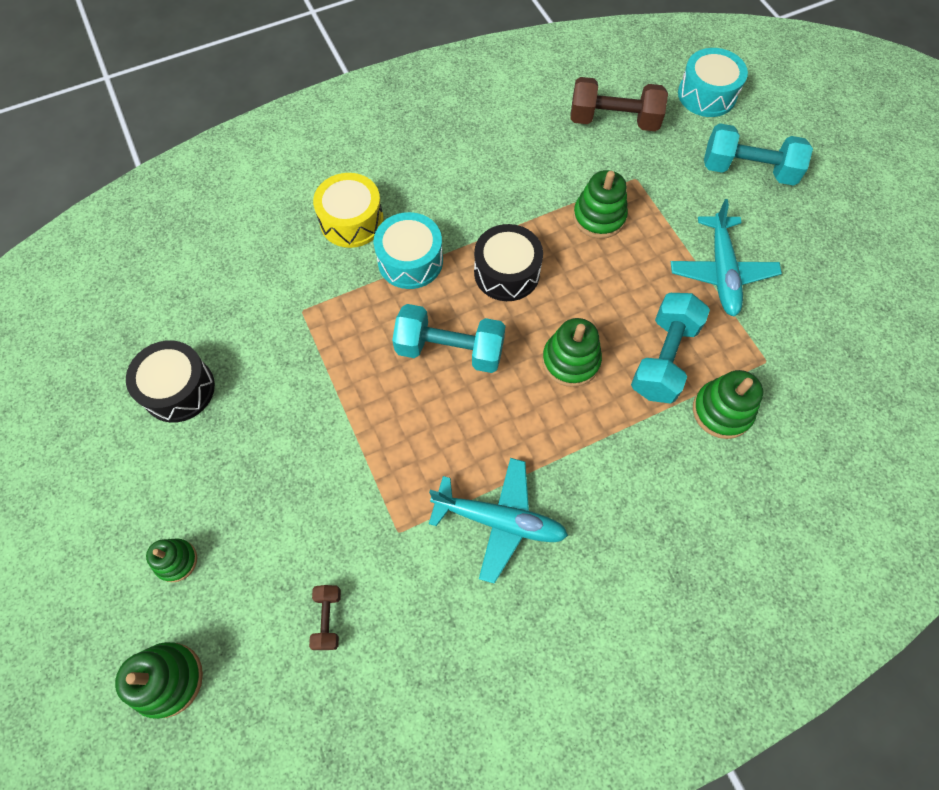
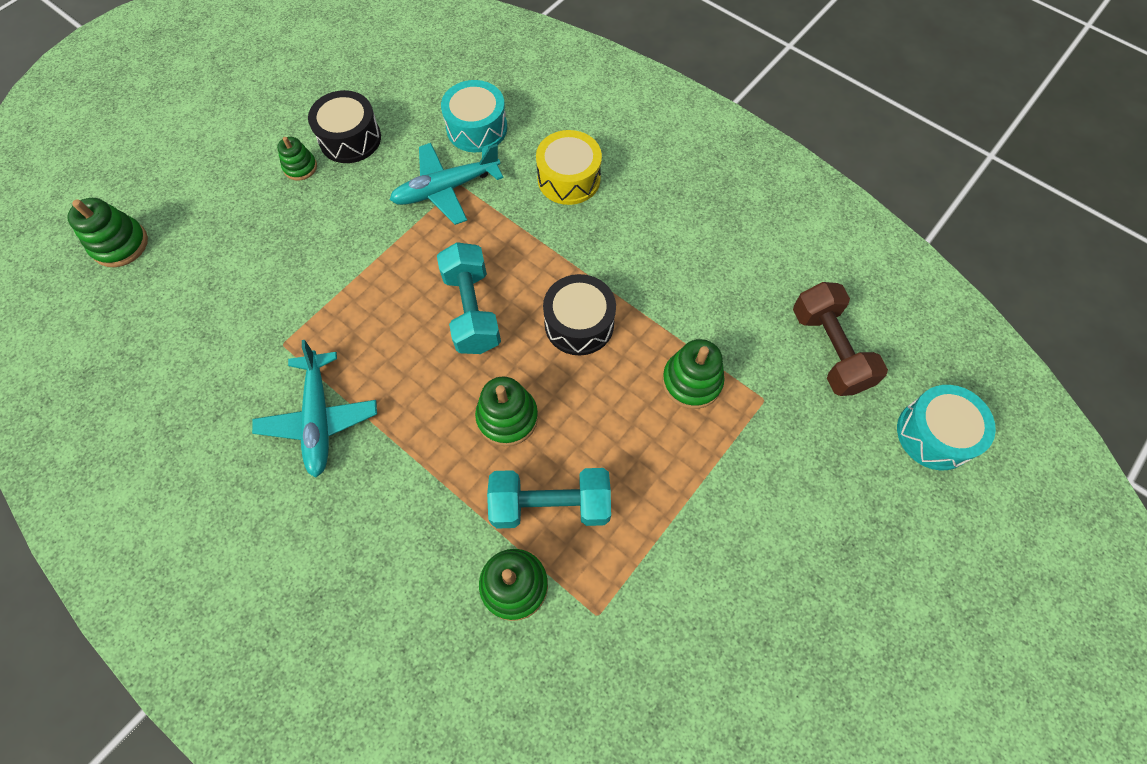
camera: 65 degrees right, 0 degrees up
(176, 561) = (210, 206): green stacking toy -> green stacking toy (300, 167)
(328, 619) = (193, 325): brown dumbbell -> none
(410, 261) = (550, 241): turquoise drum -> turquoise drum (477, 128)
(721, 272) = (689, 530): turquoise plane -> turquoise plane (446, 189)
(748, 170) = (851, 516): turquoise dumbbell -> none

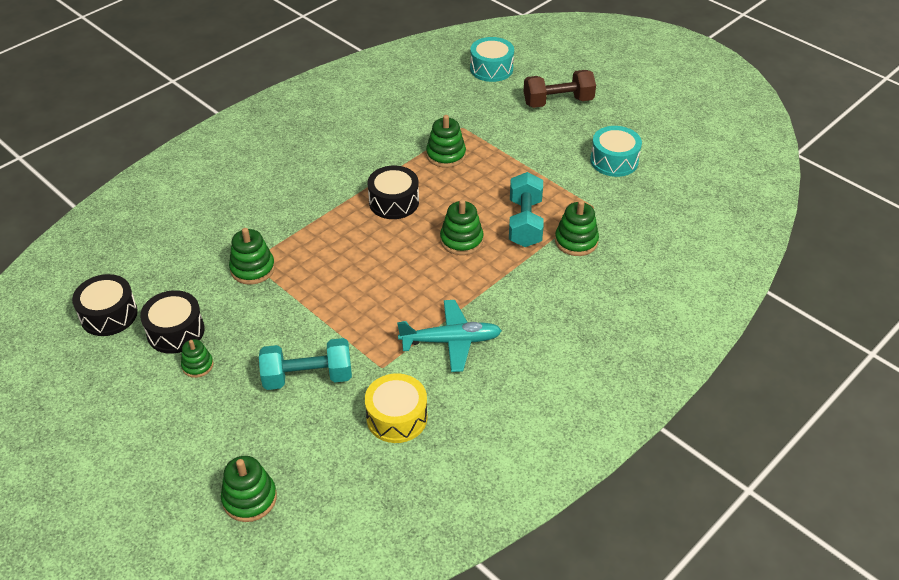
camera: 85 degrees left, 20 degrees down
(376, 79) = (109, 315): none -> black drum
(446, 189) = (252, 269): turquoise plane -> green stacking toy
(472, 311) = (372, 256): turquoise dumbbell -> turquoise dumbbell (308, 377)
(477, 128) = (193, 249): turquoise drum -> turquoise drum (614, 161)
(569, 179) = (264, 199): yellow drum -> yellow drum (397, 417)
(829, 350) = (432, 98): brown dumbbell -> brown dumbbell (558, 102)

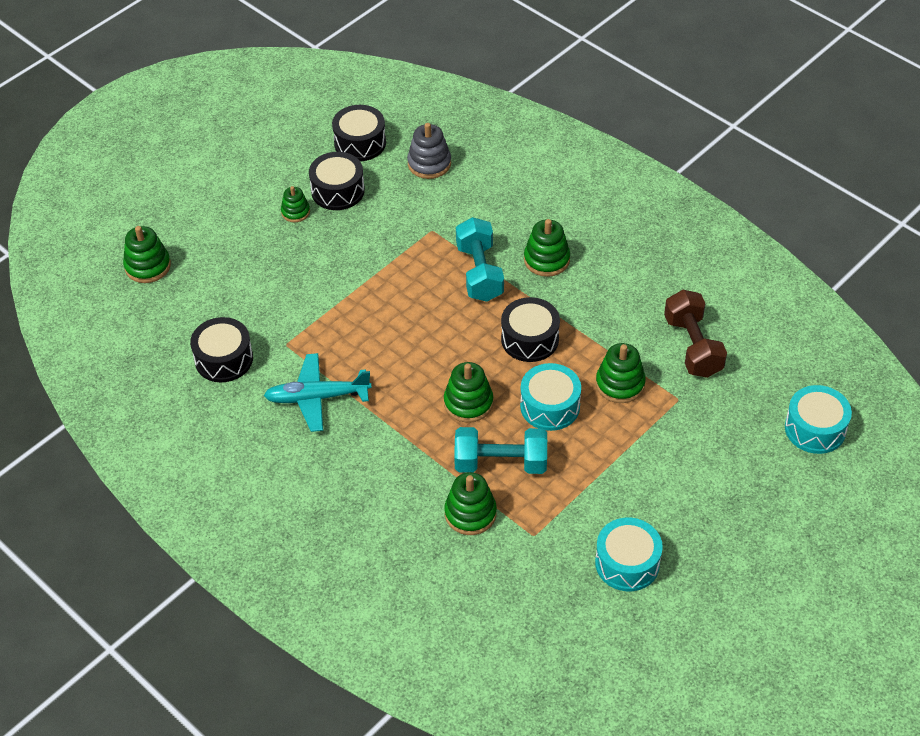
camera: 90 degrees right, 5 degrees up
(158, 262) = (429, 163): none -> grey stacking toy
(252, 269) = (421, 233): green stacking toy -> green stacking toy (546, 259)
(308, 377) = (277, 290): turquoise dumbbell -> turquoise dumbbell (479, 272)
(397, 417) = (224, 359): yellow drum -> black drum
(451, 341) = (317, 397): turquoise plane -> turquoise plane turned 90 degrees clockwise
(467, 193) = (550, 406): none -> turquoise drum
(558, 102) = (749, 504): brown dumbbell -> brown dumbbell (692, 346)

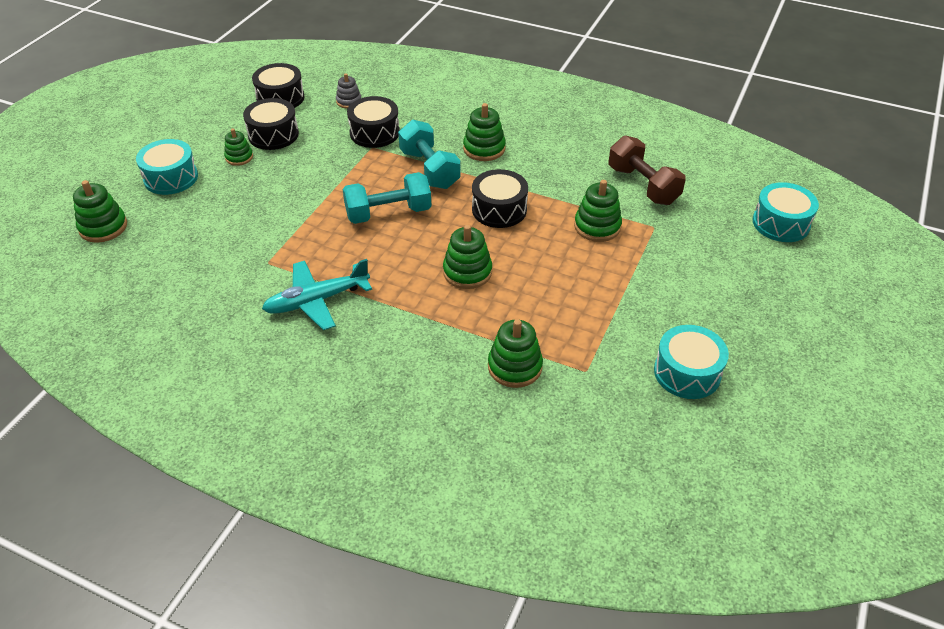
camera: 20 degrees left, 5 degrees down
(224, 359) = (208, 289): black drum -> black drum (374, 133)
(429, 163) = (349, 101): grey stacking toy -> grey stacking toy, size x0.64
(500, 463) = (522, 315): turquoise dumbbell -> turquoise dumbbell (388, 213)
(550, 406) = (544, 257): turquoise drum -> turquoise drum (171, 178)

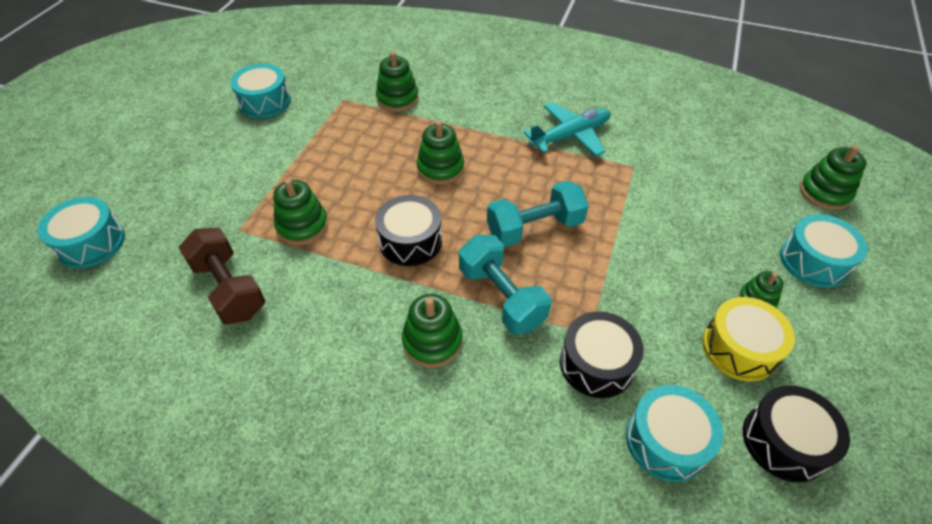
camera: 175 degrees right, 5 degrees up
(273, 135) = (739, 348): black drum -> yellow drum
(349, 101) = (666, 441): grey stacking toy -> turquoise drum

